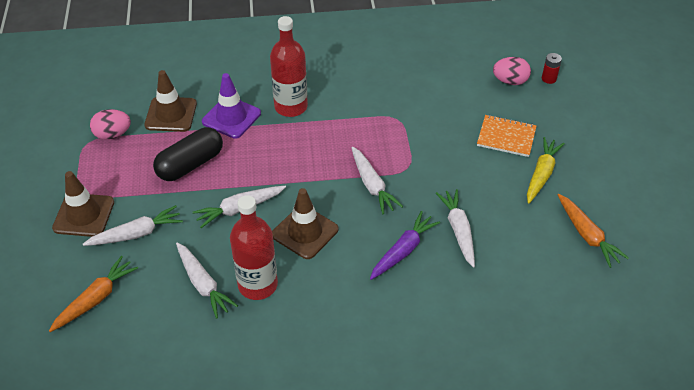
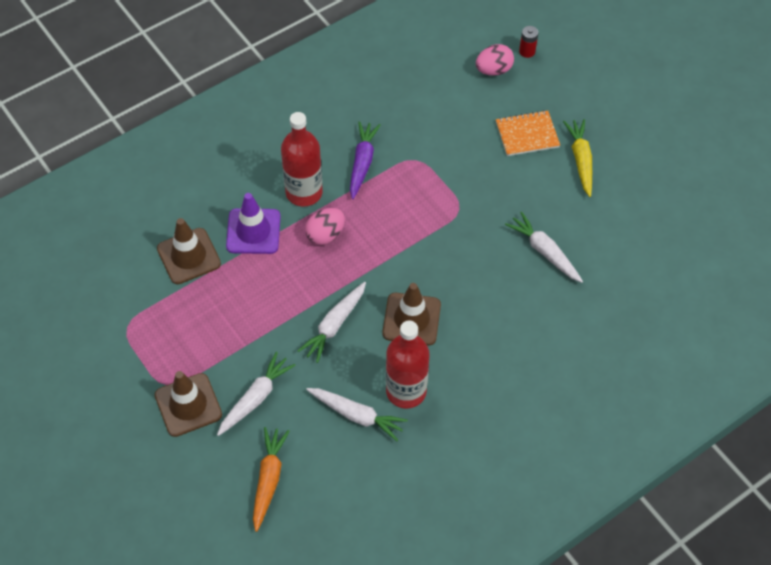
camera: 30 degrees left, 10 degrees up
(113, 135) = (146, 306): pink egg -> pink egg (325, 235)
(190, 164) = (251, 302): black capsule -> none
(372, 185) = (439, 242): white carrot -> none
(403, 251) = (510, 295): purple carrot -> purple carrot (362, 163)
(587, 235) = (652, 204): orange carrot -> none

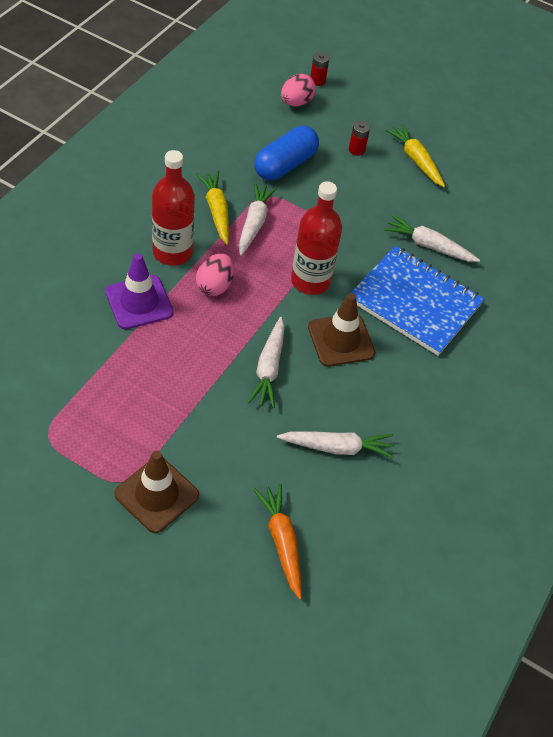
camera: 30 degrees left, 5 degrees down
(189, 256) = (82, 345): brown traffic cone -> none
(255, 398) = (225, 464): white carrot -> white carrot (254, 223)
(362, 163) = (216, 211): purple carrot -> yellow carrot
(406, 391) = (372, 409): red bottle -> red bottle (310, 281)
(449, 133) = (285, 165): none -> blue capsule
(500, 304) = (415, 302): none -> blue notebook
(527, 134) = (356, 150): orange notebook -> red battery

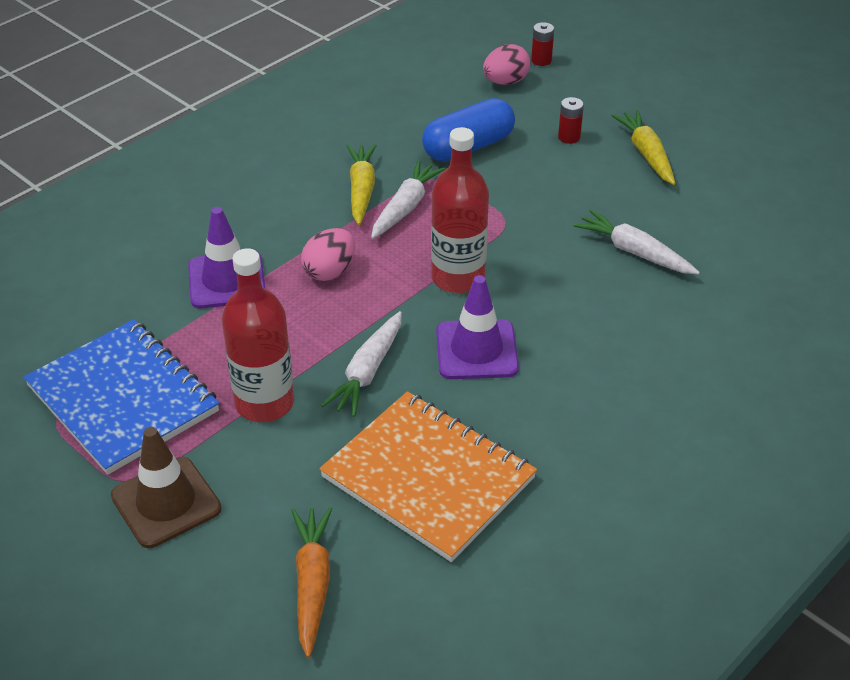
camera: 20 degrees right, 10 degrees down
(172, 252) = (289, 230): red bottle -> red bottle (264, 403)
(337, 447) = (428, 477): white carrot -> orange notebook
(341, 340) = (476, 350): brown traffic cone -> purple traffic cone
(415, 302) = (594, 316): blue notebook -> blue notebook (123, 398)

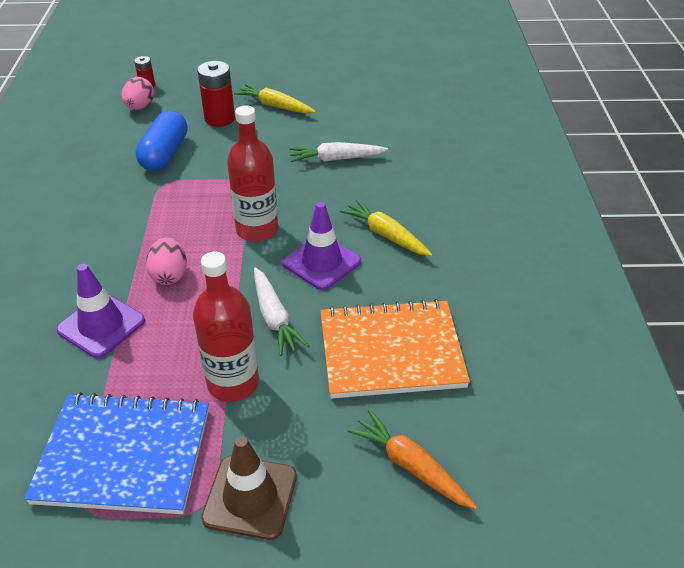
camera: 45 degrees left, 0 degrees up
(361, 190) = (126, 215): yellow carrot -> yellow carrot (386, 235)
(405, 207) = (170, 209): white carrot -> none
(569, 137) = (219, 119): red battery -> red battery, size x1.84

